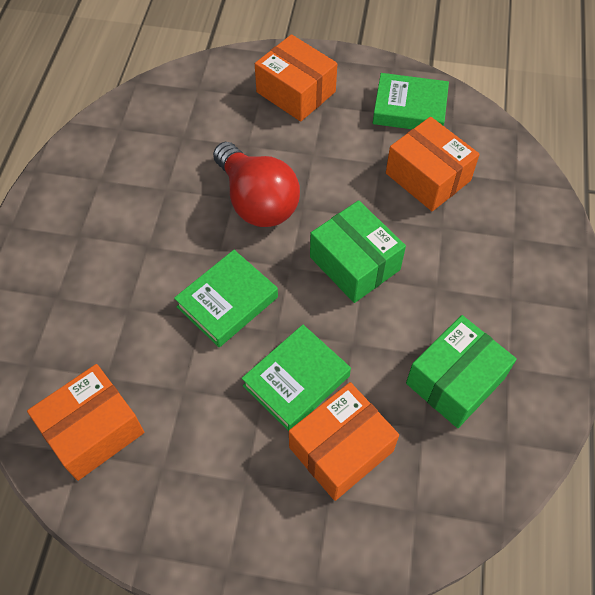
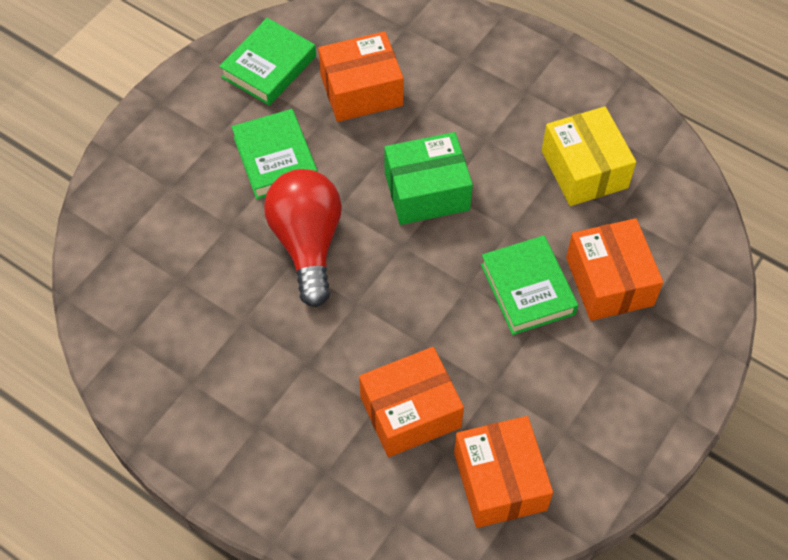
camera: 65 degrees left, 0 degrees up
(227, 302) = (414, 314): green book -> green book (275, 159)
(257, 201) = (307, 243): red light bulb -> red light bulb turned 90 degrees counterclockwise
(296, 92) = (183, 153): orange box -> orange box (410, 412)
(455, 381) = (584, 169): green box -> yellow box

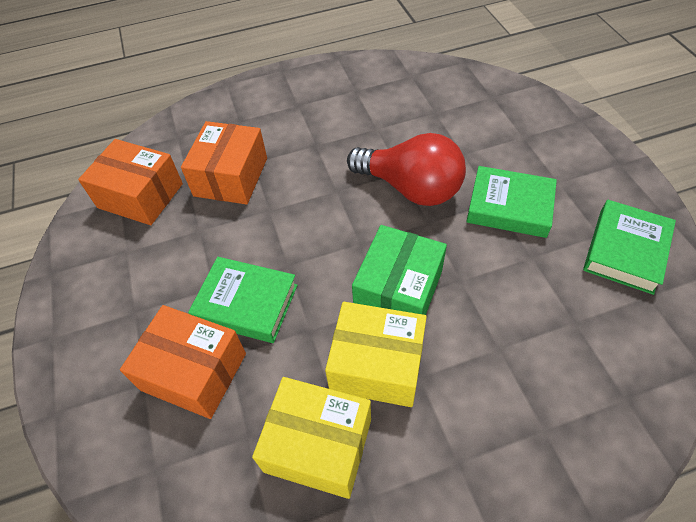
camera: 130 degrees right, 5 degrees down
(269, 67) = (625, 250): green book -> green book turned 45 degrees clockwise
(361, 90) = (552, 306): orange box -> none
(500, 169) = (377, 365): none -> yellow box

